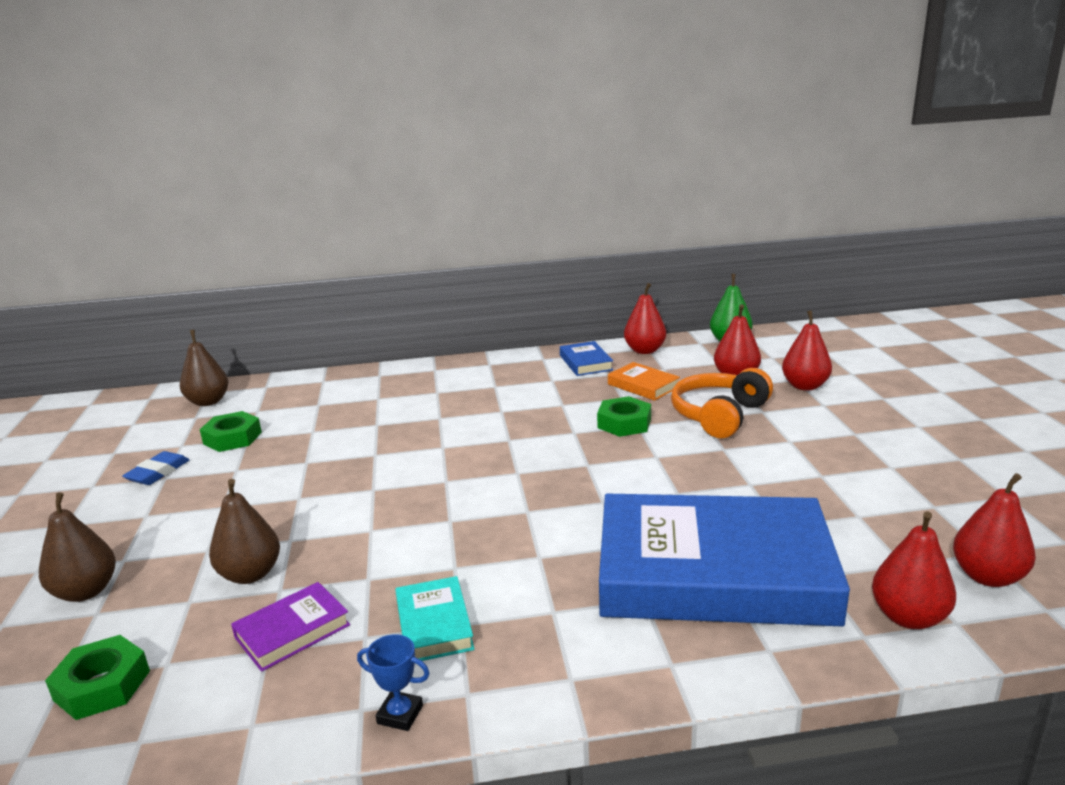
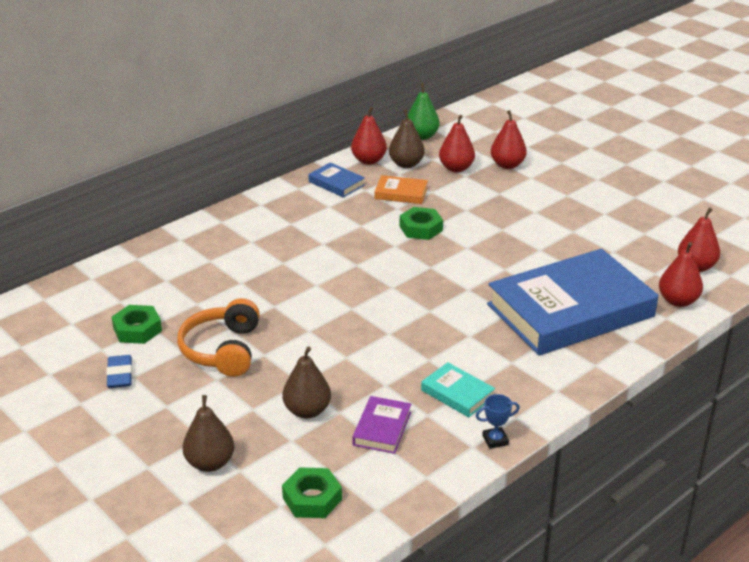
camera: 35 degrees left, 10 degrees up
(208, 402) = (60, 307): brown pear -> brown pear (406, 164)
(719, 415) = (475, 204): orange headphones -> orange headphones (222, 350)

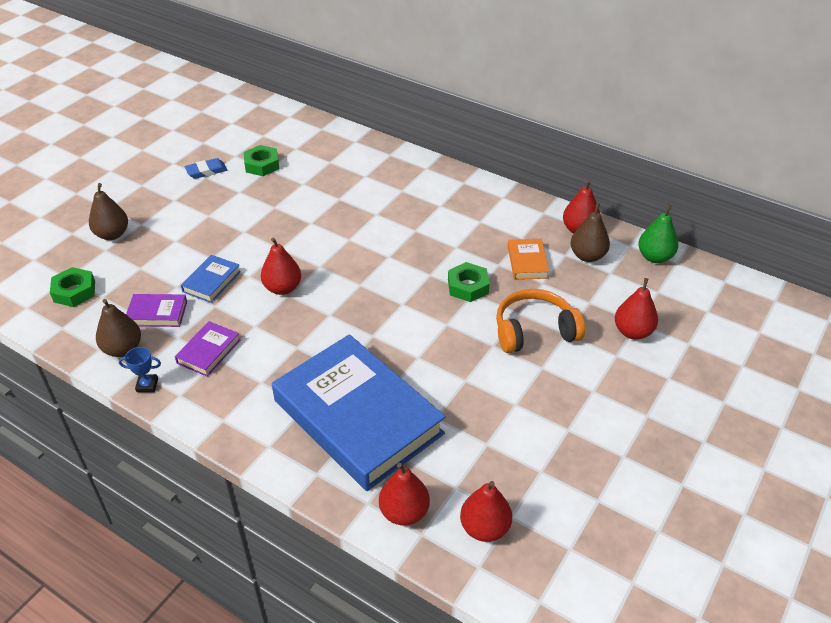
camera: 75 degrees right, 10 degrees up
(222, 350) = (245, 210): orange headphones -> orange headphones (534, 331)
(307, 411) = (175, 268): brown pear -> brown pear (122, 349)
(336, 183) = (523, 218): blue book -> blue book (211, 281)
(456, 168) = (601, 293): red pear -> red pear (282, 288)
(457, 393) = (208, 351): turquoise book -> purple book
(495, 440) = (147, 385): blue trophy -> blue trophy turned 60 degrees counterclockwise

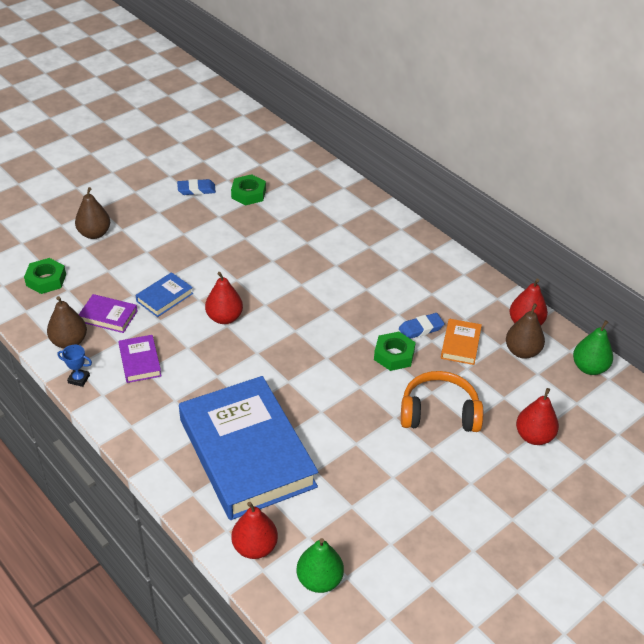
camera: 15 degrees right, 0 degrees up
(208, 351) = (140, 361): purple book -> purple book turned 60 degrees counterclockwise
(483, 256) = (421, 328): none -> blue eraser
(484, 528) = (319, 580): red pear -> green pear

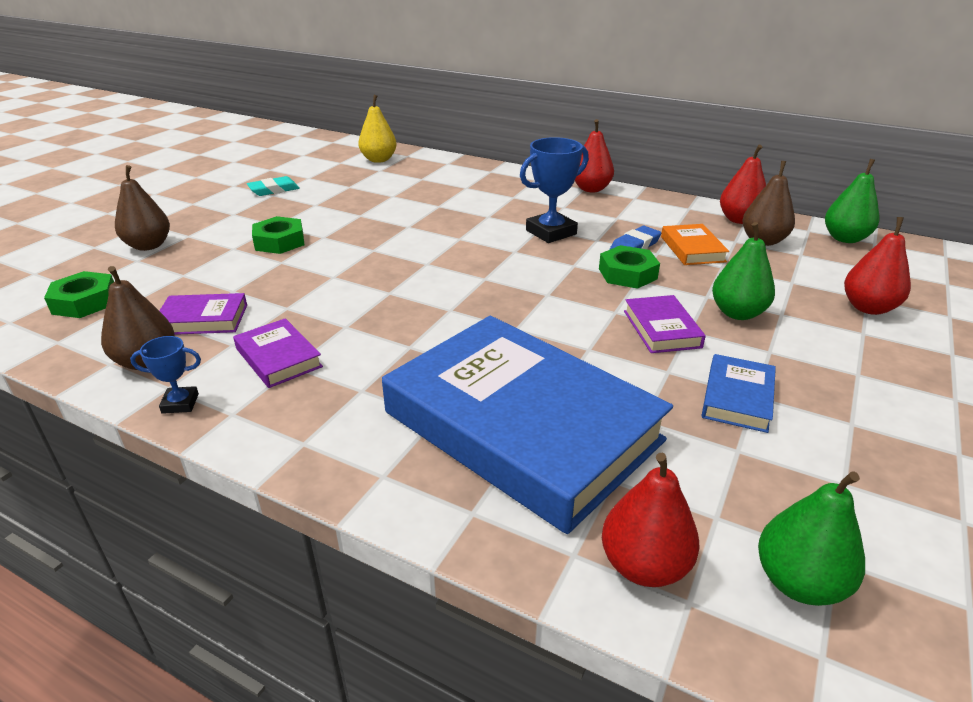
camera: 20 degrees left, 10 degrees down
(164, 297) = (282, 284): blue book -> blue book (737, 398)
(196, 190) = (274, 190): blue eraser -> turquoise eraser
(224, 318) = (380, 286): red pear -> red pear (591, 189)
(248, 194) = (341, 183): green nut -> green nut (279, 242)
(291, 168) = (379, 160): none -> yellow pear
(370, 296) = (551, 232): none -> blue trophy
(378, 410) = (661, 329): none -> purple book
(439, 413) = (737, 313): orange headphones -> green pear

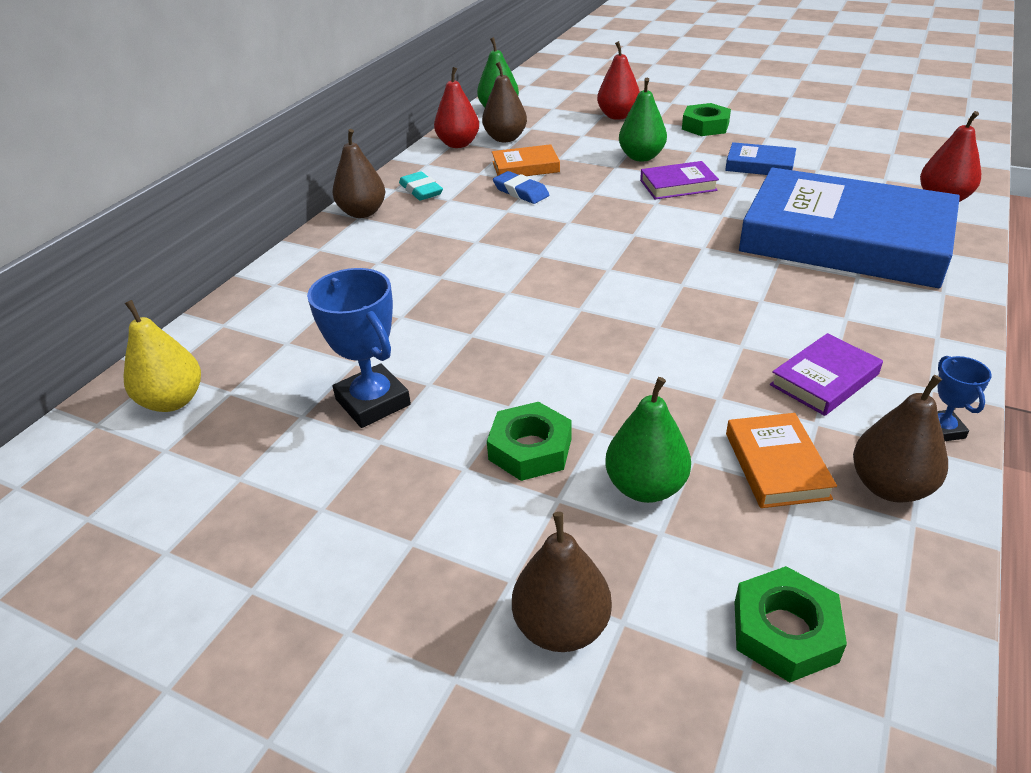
camera: 90 degrees left, 5 degrees up
(203, 319) = (776, 465): purple book -> orange book
(274, 190) = (297, 513): turquoise eraser -> turquoise eraser (421, 190)
(521, 426) = (844, 239): blue book -> blue book turned 75 degrees clockwise
(551, 232) = (489, 235): blue trophy -> blue trophy (373, 402)
(591, 189) = (362, 212): red pear -> brown pear
(627, 274) = (582, 196): green nut -> green nut (705, 126)
(798, 582) = (917, 162): green pear -> green pear (645, 487)

